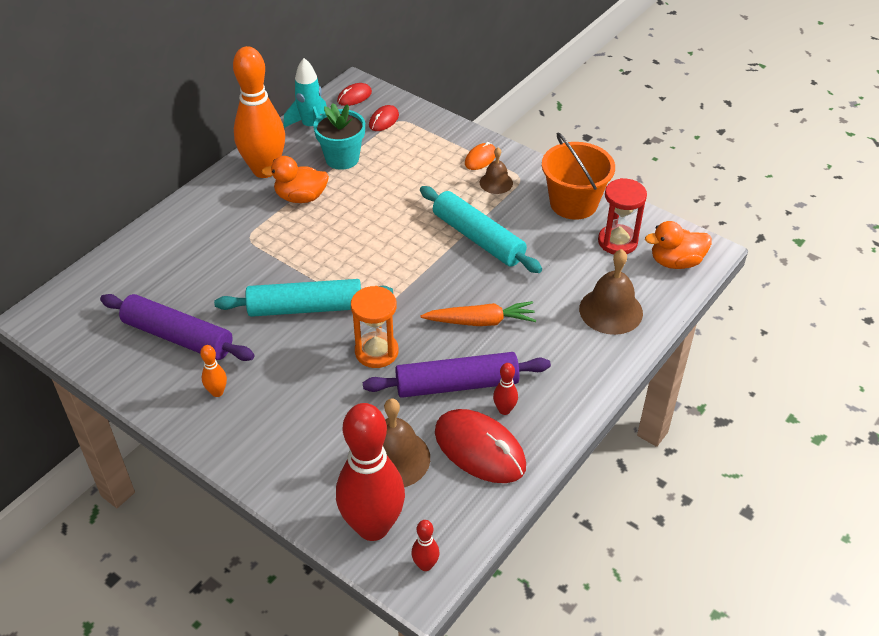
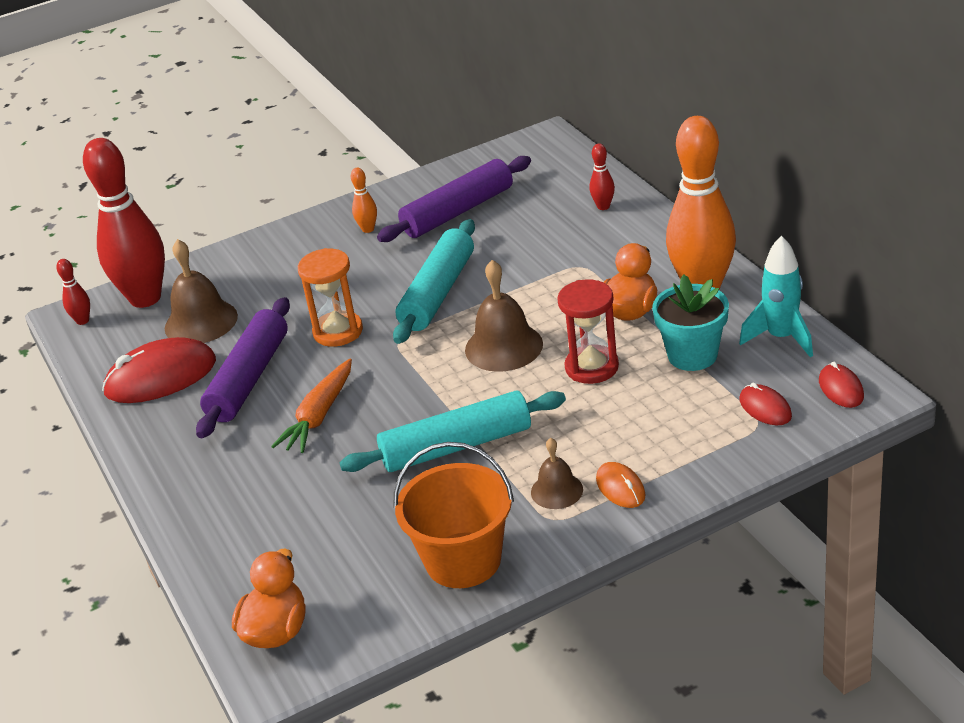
camera: 120 degrees right, 10 degrees down
(504, 410) = (189, 405): red bowling pin -> red bowling pin (603, 206)
(611, 310) = (247, 532): brown bell -> brown bell (504, 347)
(617, 241) = (357, 582): red hourglass -> red hourglass (591, 367)

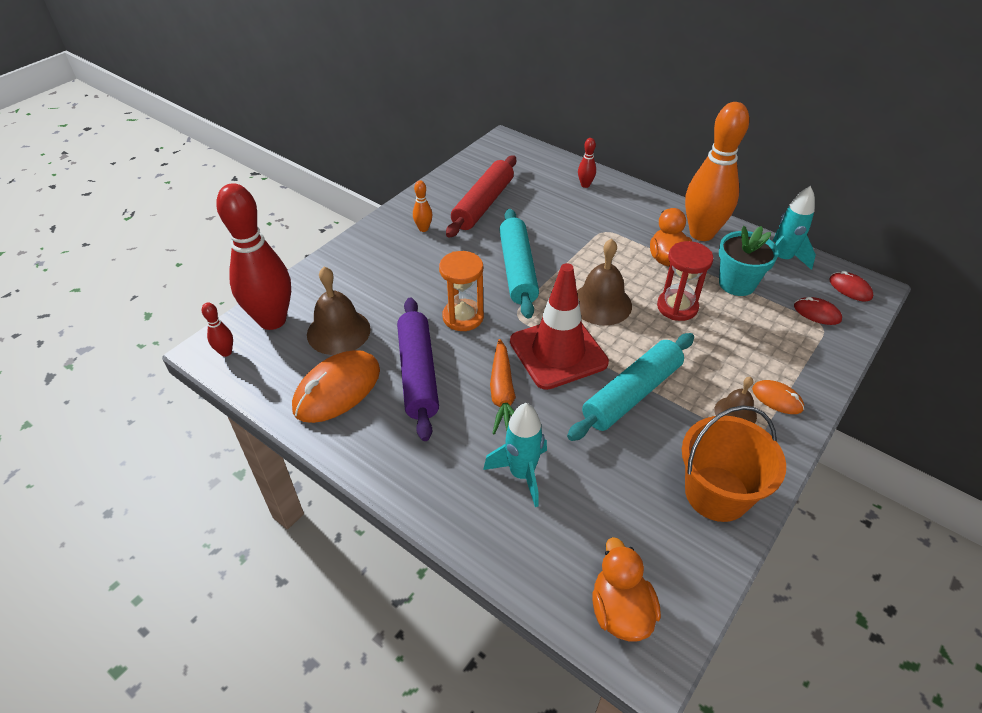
camera: 30 degrees left, 10 degrees up
(161, 377) = (337, 389): red mouse -> orange mouse
(278, 494) = (521, 474): none -> turquoise rocket
(411, 388) = (558, 352): none -> red traffic cone
(458, 212) = (483, 204): purple rolling pin -> red rolling pin

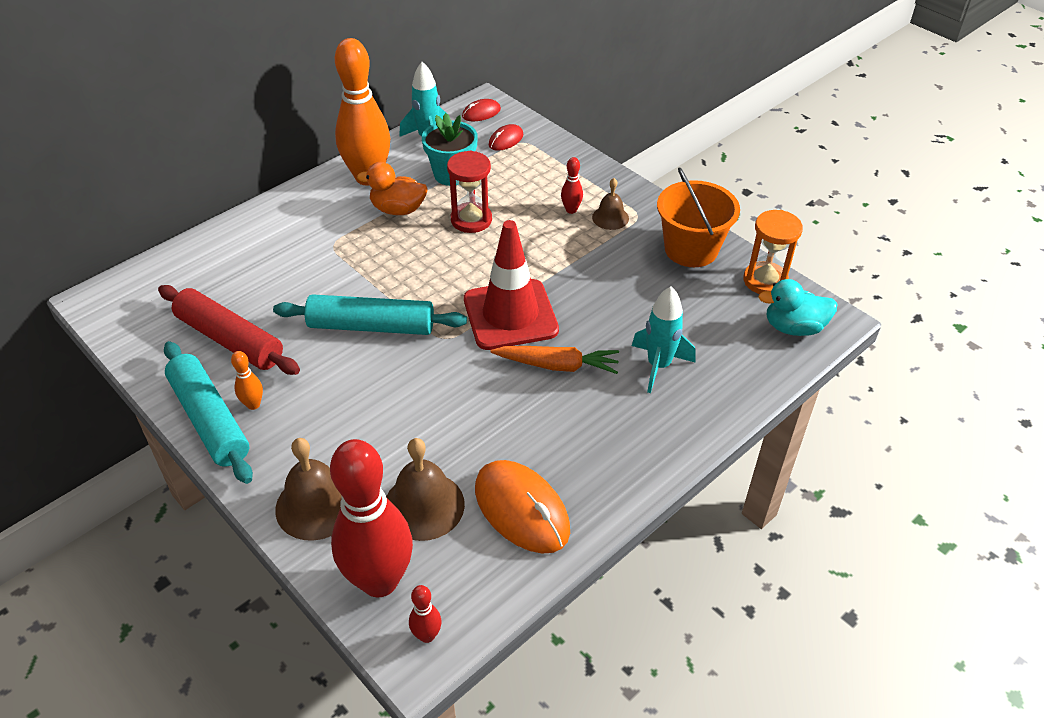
camera: 80 degrees left, 0 degrees up
(418, 373) = (514, 432): purple rolling pin -> none
(463, 317) = (435, 383): orange hourglass -> orange hourglass (765, 281)
(585, 185) = (238, 243): red bowling pin -> red bowling pin (571, 210)
(601, 303) = (449, 270): brown bell -> brown bell (316, 505)
(620, 610) = (793, 327): orange duck -> turquoise duck
(631, 394) = (576, 274): turquoise rolling pin -> turquoise rolling pin (209, 420)
(777, 399) = (599, 190): orange mouse -> none

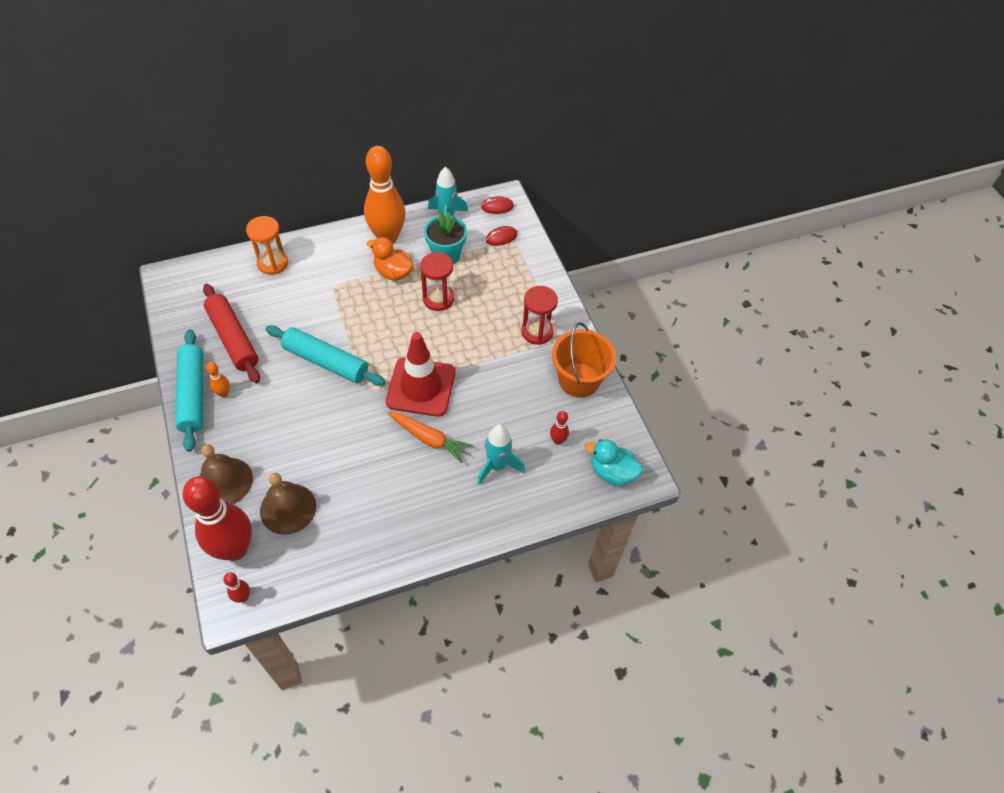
camera: 20 degrees right, 10 degrees up
(521, 509) = (345, 536): orange mouse -> none
(571, 210) = (513, 315): red bowling pin -> red bowling pin (558, 440)
(610, 217) = (537, 332): brown bell -> red hourglass
(765, 281) = (616, 426): orange hourglass -> orange hourglass (273, 263)

